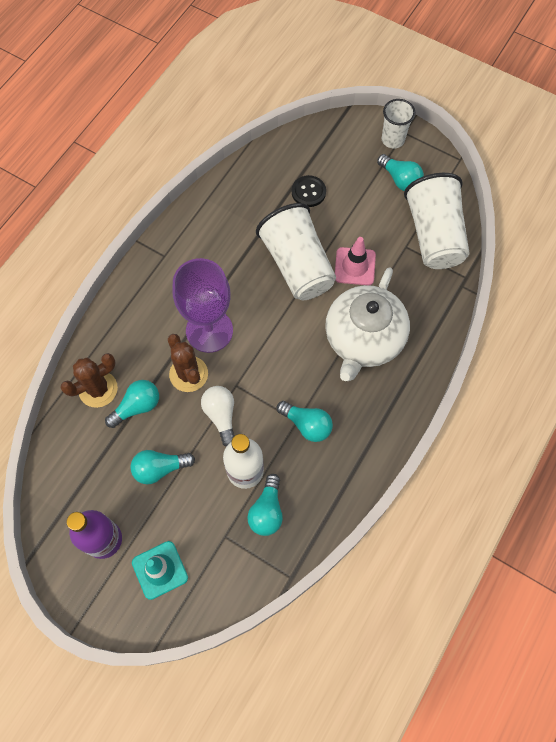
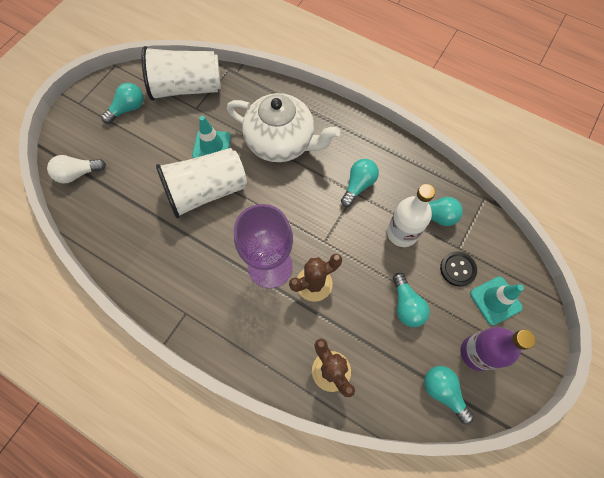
camera: 90 degrees left, 0 degrees up
(137, 406) = (348, 330): turquoise light bulb -> turquoise light bulb (443, 391)
(221, 415) = (353, 254): white light bulb -> white light bulb (78, 174)
(308, 192) = (129, 181): black button -> black button (457, 269)
(355, 266) = (212, 146): pink traffic cone -> turquoise traffic cone
(393, 140) = (84, 112): white cup -> none

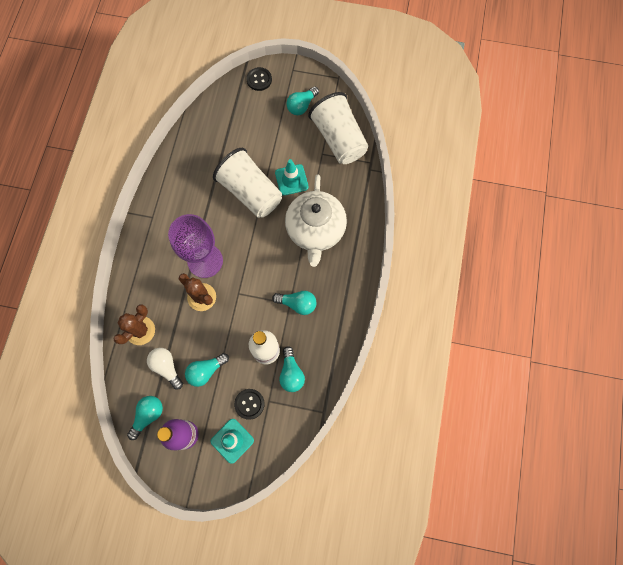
camera: 70 degrees right, 5 degrees up
(69, 139) = (259, 80): none -> black button
(78, 174) = (233, 99): white light bulb -> white light bulb (166, 367)
(128, 109) = (301, 106): turquoise light bulb -> turquoise light bulb turned 105 degrees clockwise

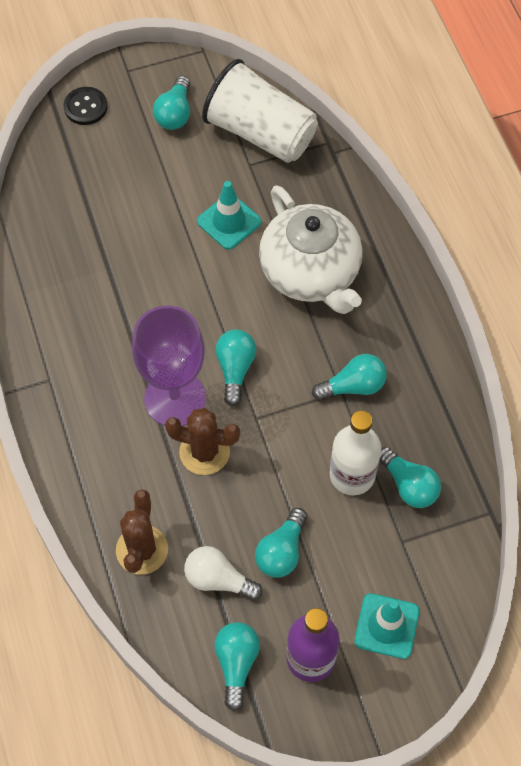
camera: 30 degrees left, 10 degrees down
(244, 261) = (235, 369): none -> turquoise light bulb
(249, 404) = (377, 561): black button -> none
(250, 192) = (179, 269): white cup -> none

